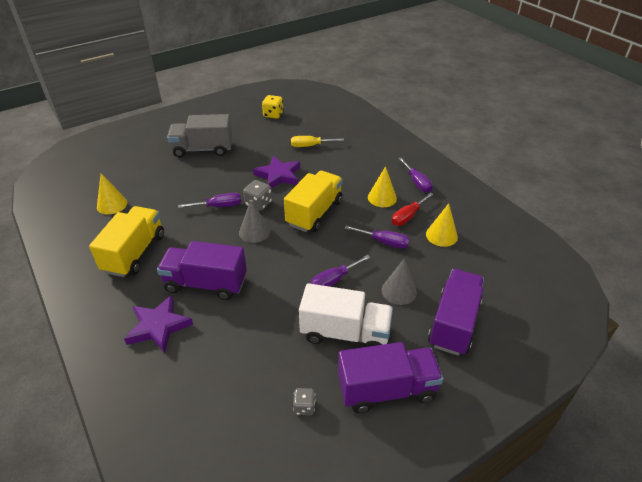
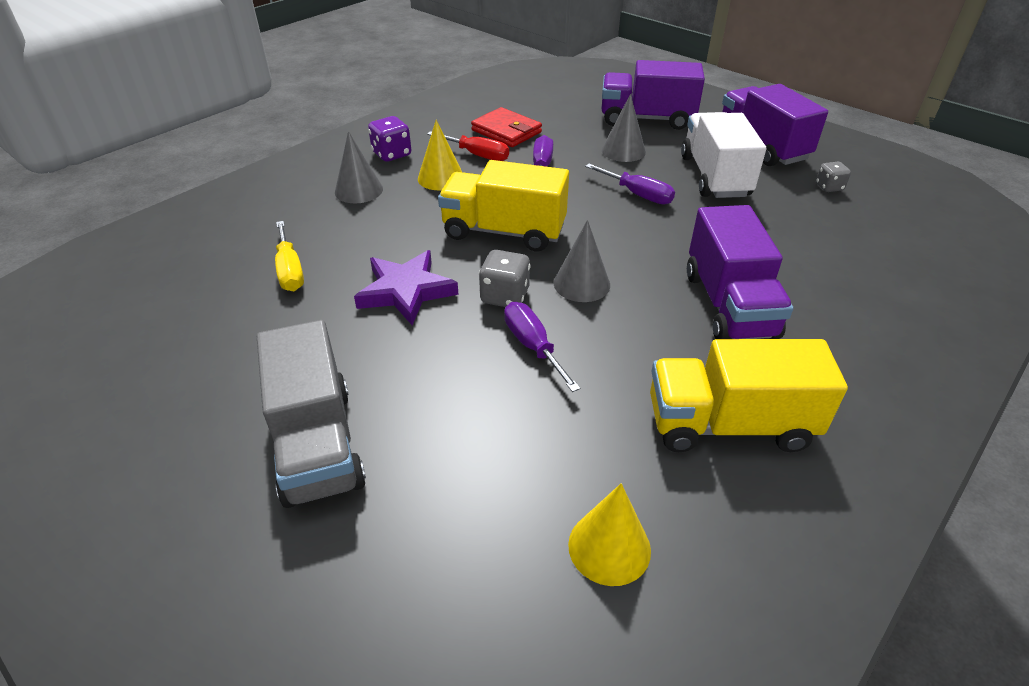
camera: 105 degrees left, 0 degrees up
(158, 326) = (843, 328): purple star -> none
(273, 115) = (138, 354): yellow dice -> none
(376, 168) = (358, 190): none -> grey cone
(417, 182) = (392, 154): purple screwdriver -> purple dice
(441, 235) = (506, 131): yellow cone -> red wallet

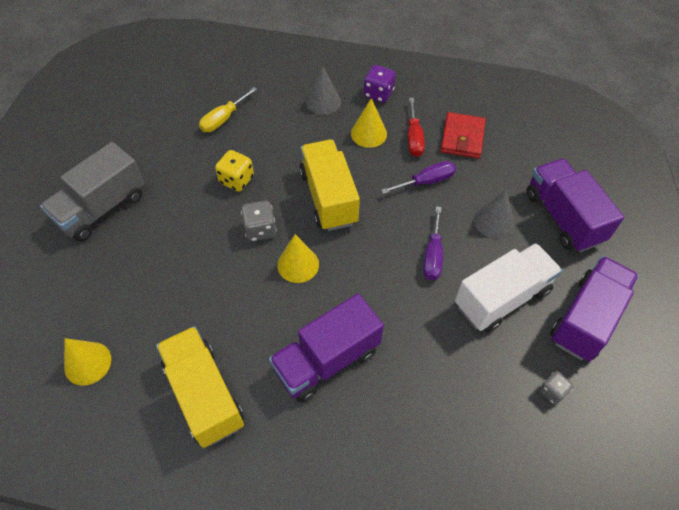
camera: 60 degrees right, 15 degrees up
(406, 291) = (236, 180): purple star -> yellow dice
(533, 346) = (221, 265): purple screwdriver -> none
(581, 283) = (298, 264): grey cone -> yellow cone

